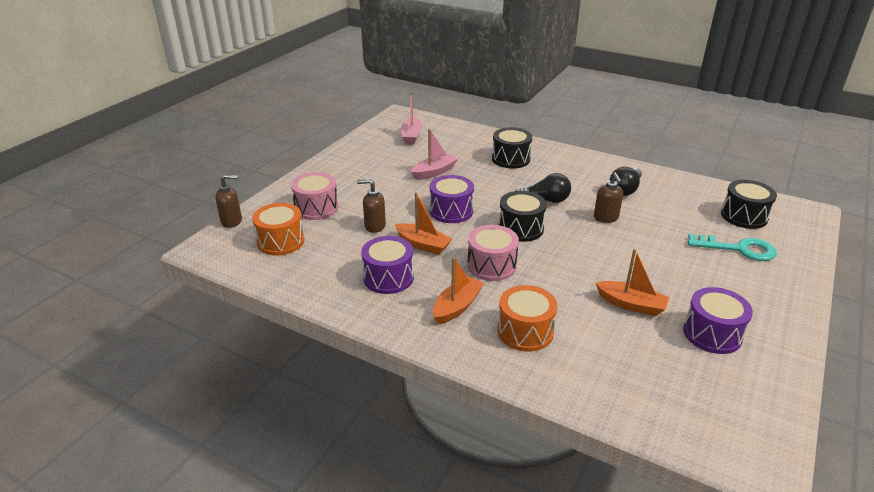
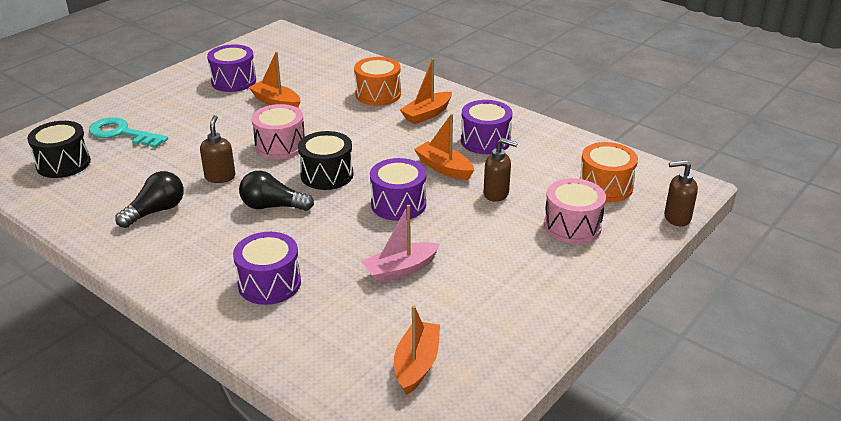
camera: 170 degrees left, 0 degrees up
(411, 136) = (416, 364): pink boat -> orange boat
(491, 265) = (380, 142): pink drum -> pink drum (280, 146)
(511, 159) = (269, 284): black drum -> purple drum

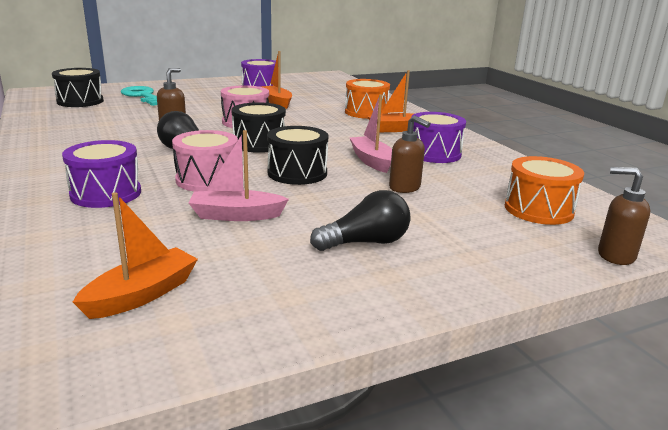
camera: 25 degrees right, 10 degrees down
(156, 211) = (96, 134): black light bulb -> black light bulb (366, 242)
(398, 204) = (297, 173): purple drum -> black drum
(444, 168) = (371, 161): orange boat -> pink boat
(572, 226) = (466, 230): pink drum -> pink drum (207, 179)

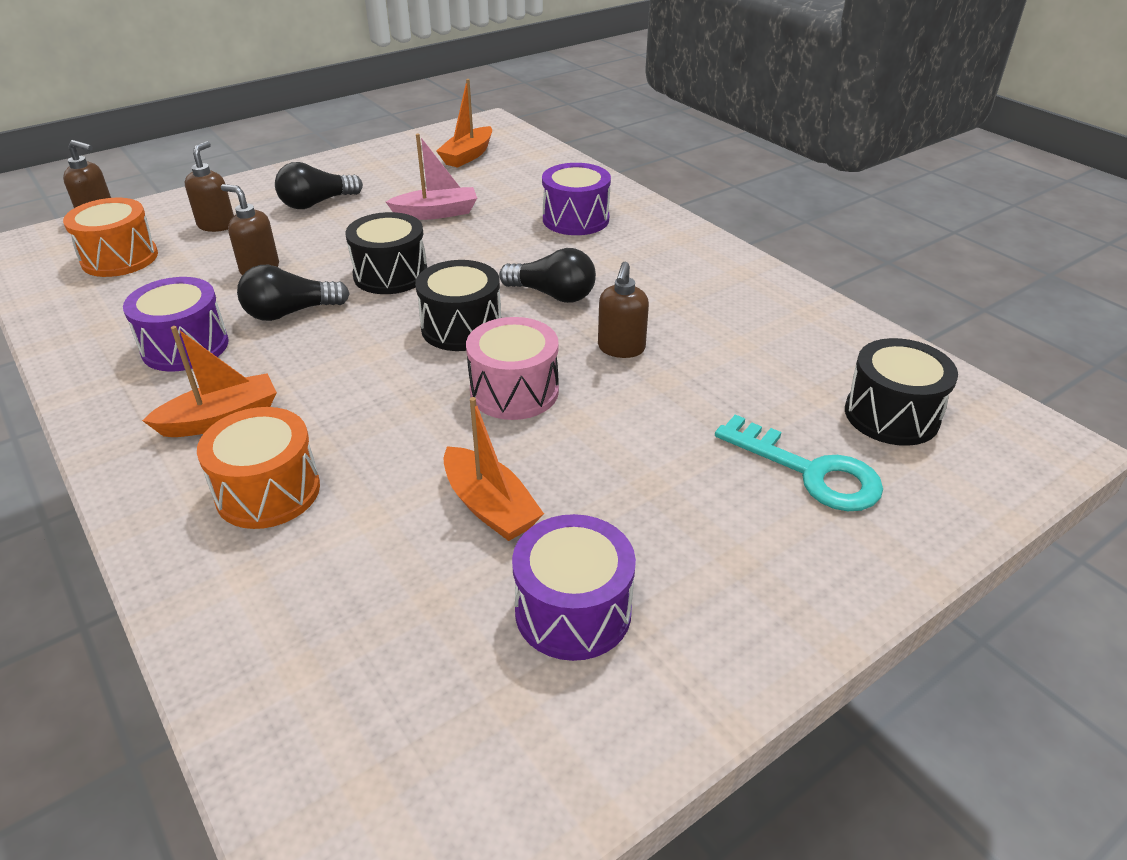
camera: 170 degrees right, 15 degrees up
(207, 179) = (490, 250): pink drum -> none
(371, 161) = (290, 313): pink boat -> black light bulb
(468, 230) = (217, 225): none -> brown soap dispenser

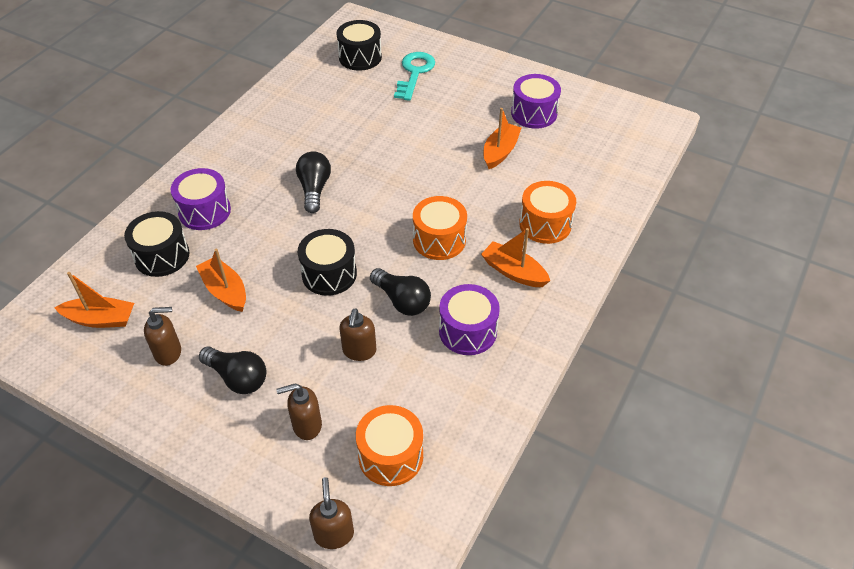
camera: 115 degrees left, 10 degrees up
(355, 370) = (439, 240): none -> orange drum
(436, 213) = (225, 291): pink boat -> orange boat
(461, 328) = (372, 214): black drum -> black drum (162, 256)
(514, 391) = (417, 172): pink drum -> none
(621, 349) = (356, 147): brown soap dispenser -> brown soap dispenser (168, 352)

